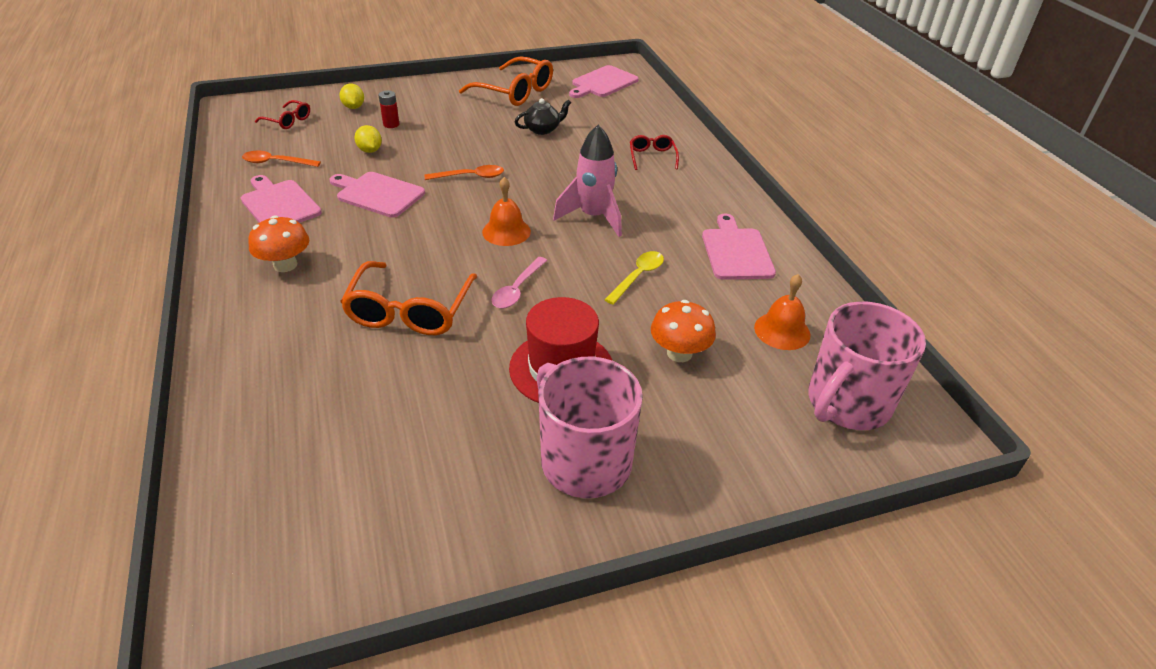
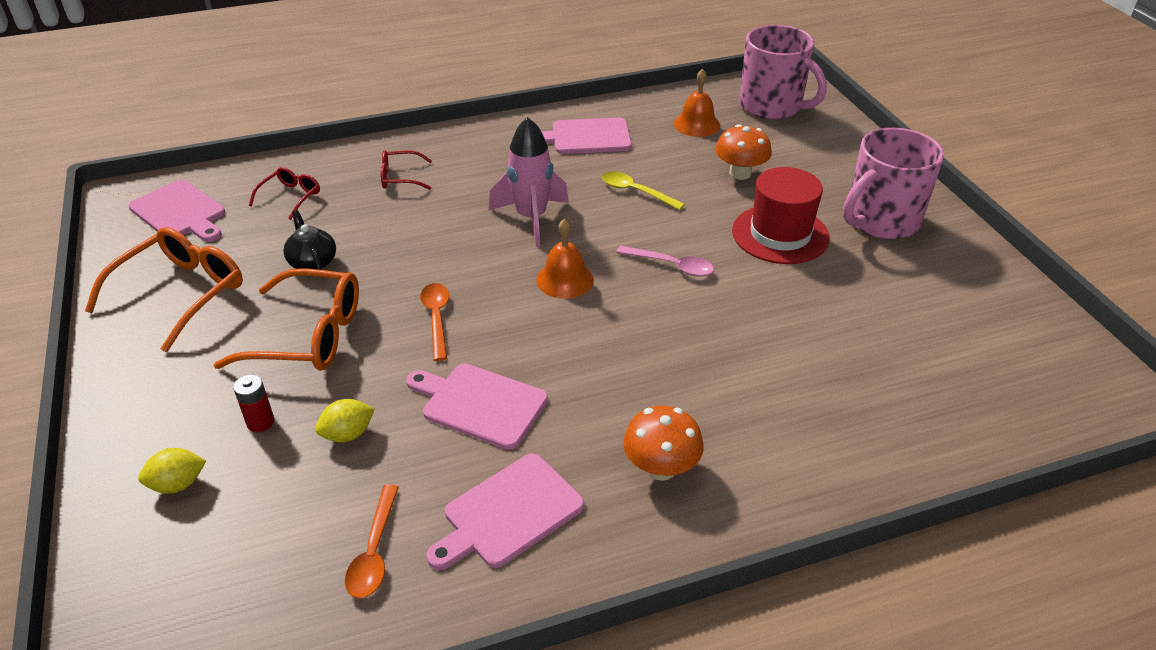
camera: 90 degrees left, 0 degrees up
(288, 121) = (209, 575): red glasses -> red glasses (290, 197)
(377, 194) = (480, 404): pink cutting board -> pink cutting board turned 90 degrees clockwise
(410, 311) = (725, 339): orange glasses -> orange glasses (308, 335)

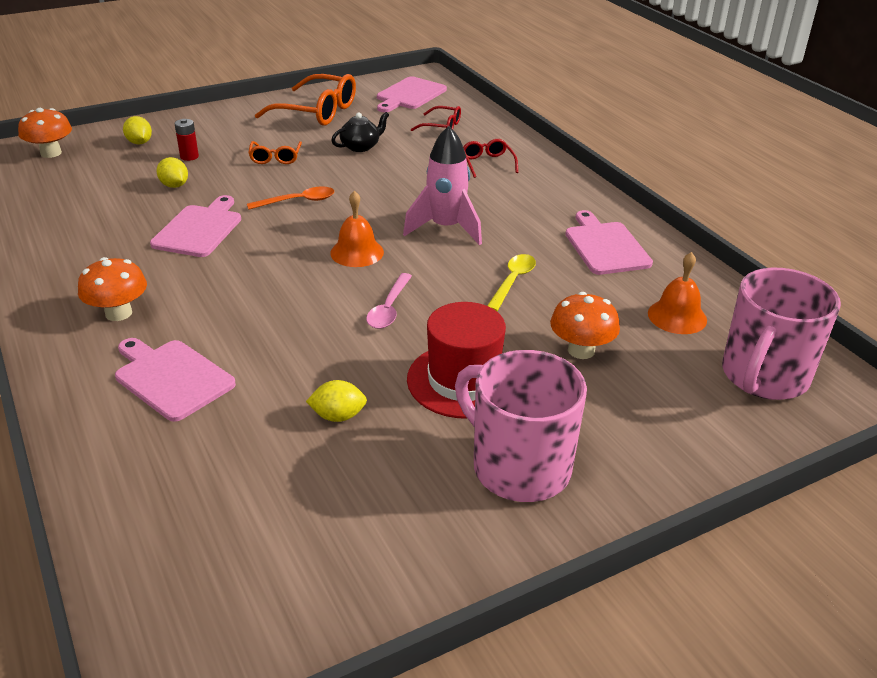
camera: 80 degrees right, 5 degrees down
(154, 605) = (51, 153): none -> orange mushroom
(308, 335) = (275, 158): orange glasses -> orange glasses, size x0.53
(374, 552) = (68, 208): orange spoon -> none
(508, 513) = (88, 251): pink cutting board -> pink cutting board (171, 378)
(831, 305) = (338, 416): none -> yellow lemon

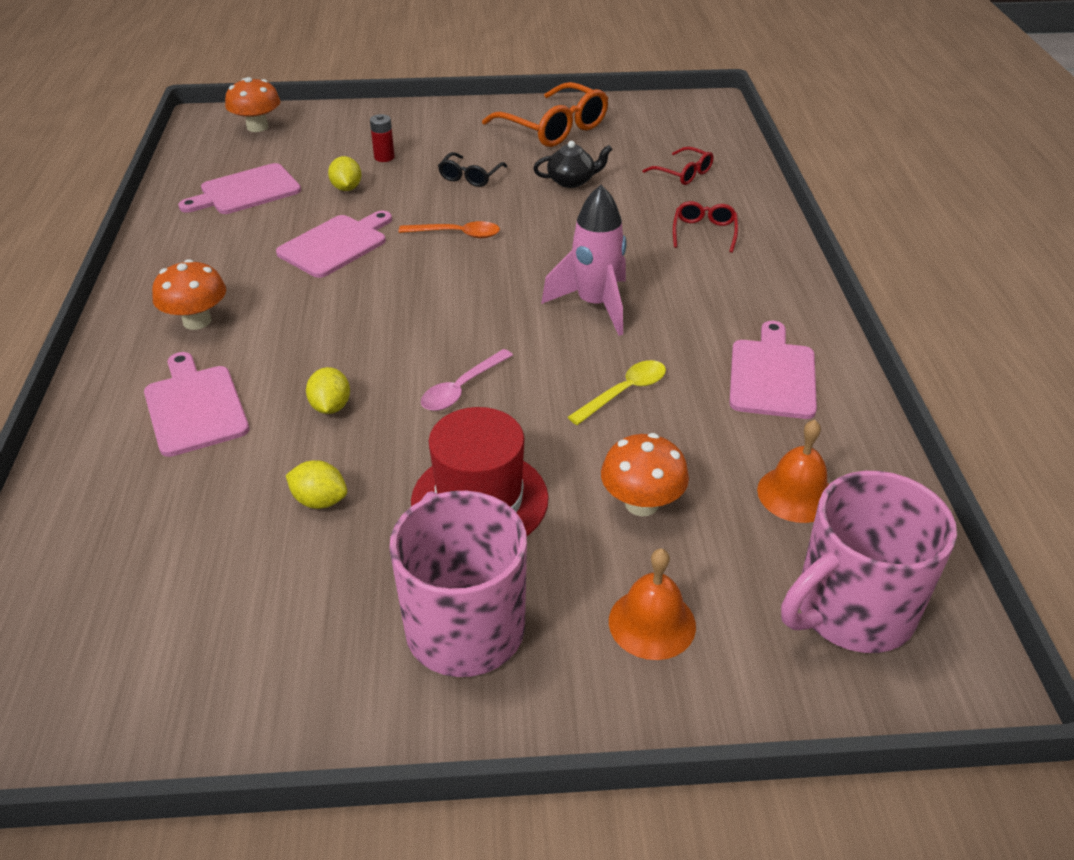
camera: 25 degrees right, 5 degrees up
(139, 143) = (347, 131): yellow lemon -> yellow lemon (331, 407)
(275, 158) = (470, 177): orange glasses -> black glasses
(357, 252) = (476, 311): orange bell -> orange bell (652, 623)
(409, 95) = (674, 125): pink cutting board -> pink cutting board (246, 191)

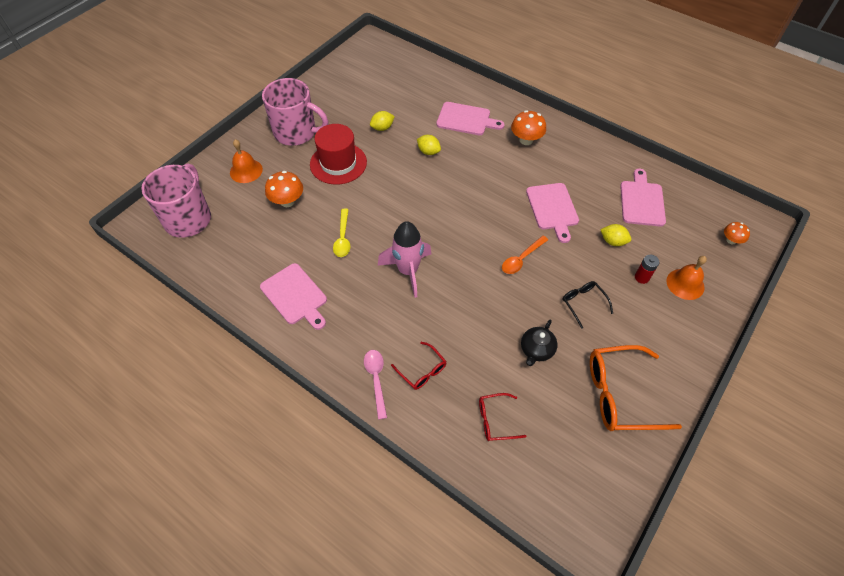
camera: 130 degrees right, 15 degrees up
(257, 127) = (731, 240): orange mushroom -> orange mushroom, size x0.62
(461, 389) = (399, 191): pink spoon -> pink spoon (376, 379)
(796, 494) = (238, 246): orange bell -> orange bell (685, 284)

